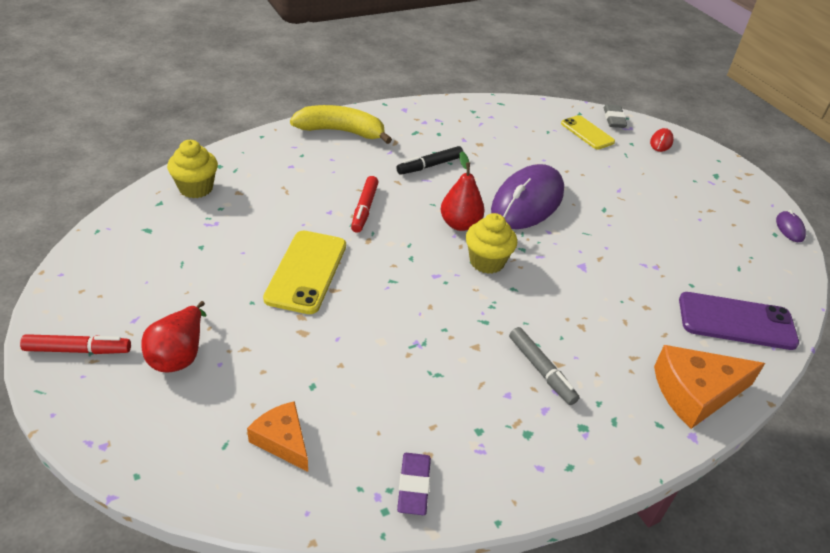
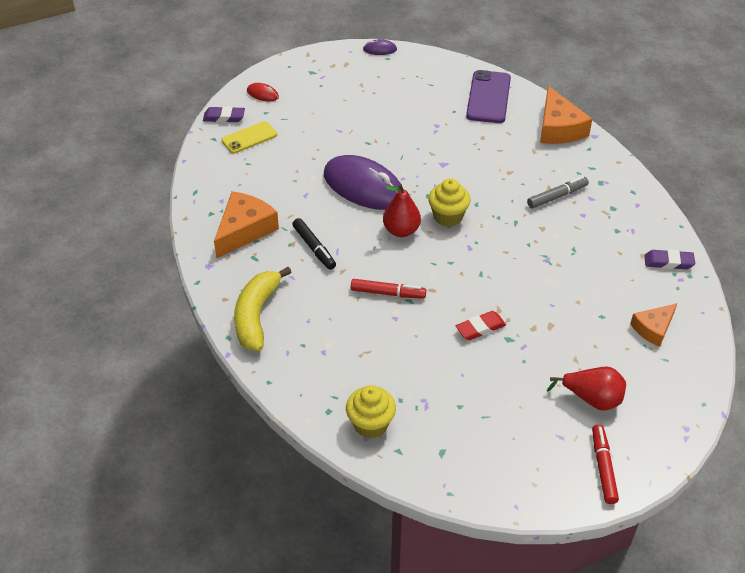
camera: 85 degrees left, 5 degrees up
(306, 272) = (480, 328): yellow phone -> red eraser
(452, 127) = (244, 230): none -> orange cheese
(614, 119) = (224, 117): grey eraser -> purple eraser

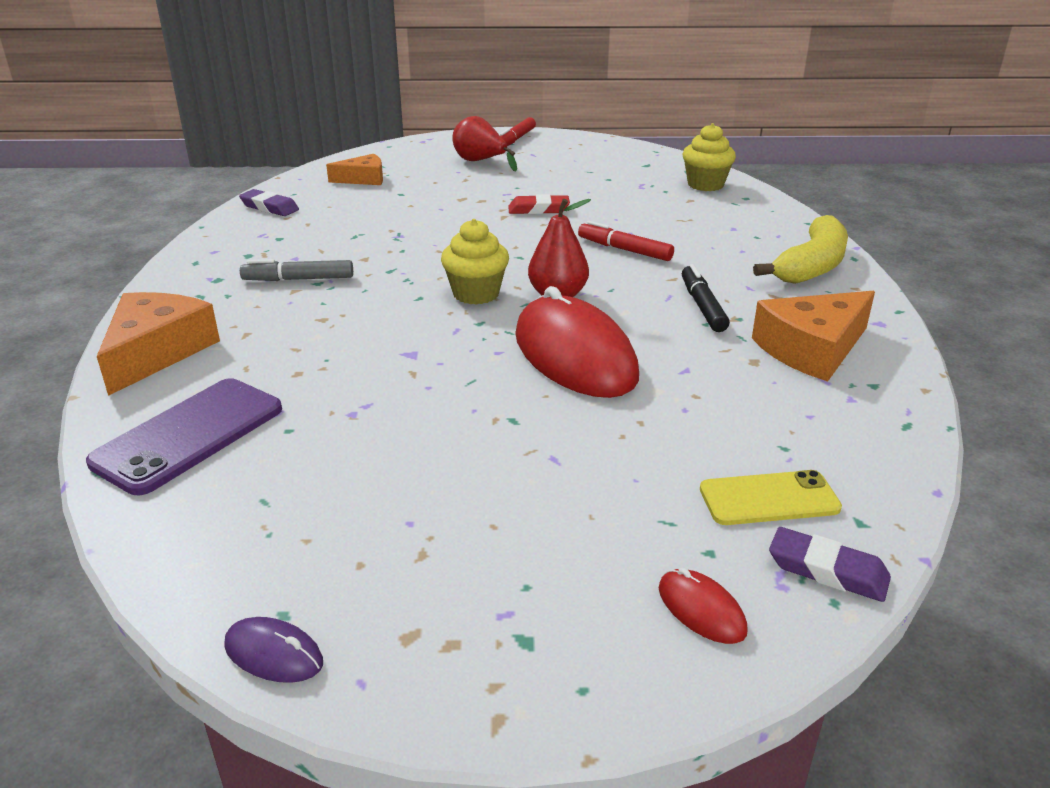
camera: 155 degrees left, 15 degrees down
(364, 187) = (574, 356): purple mouse -> red mouse

